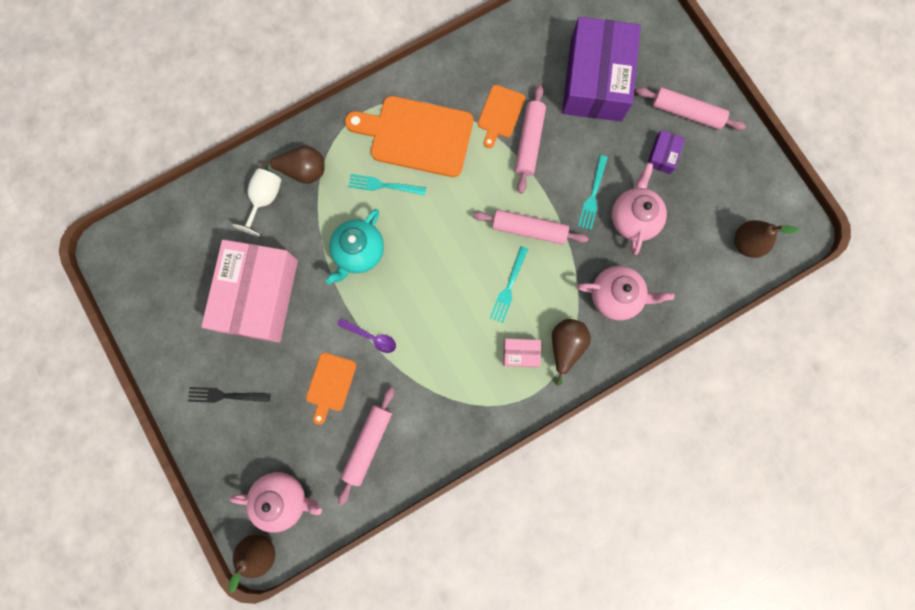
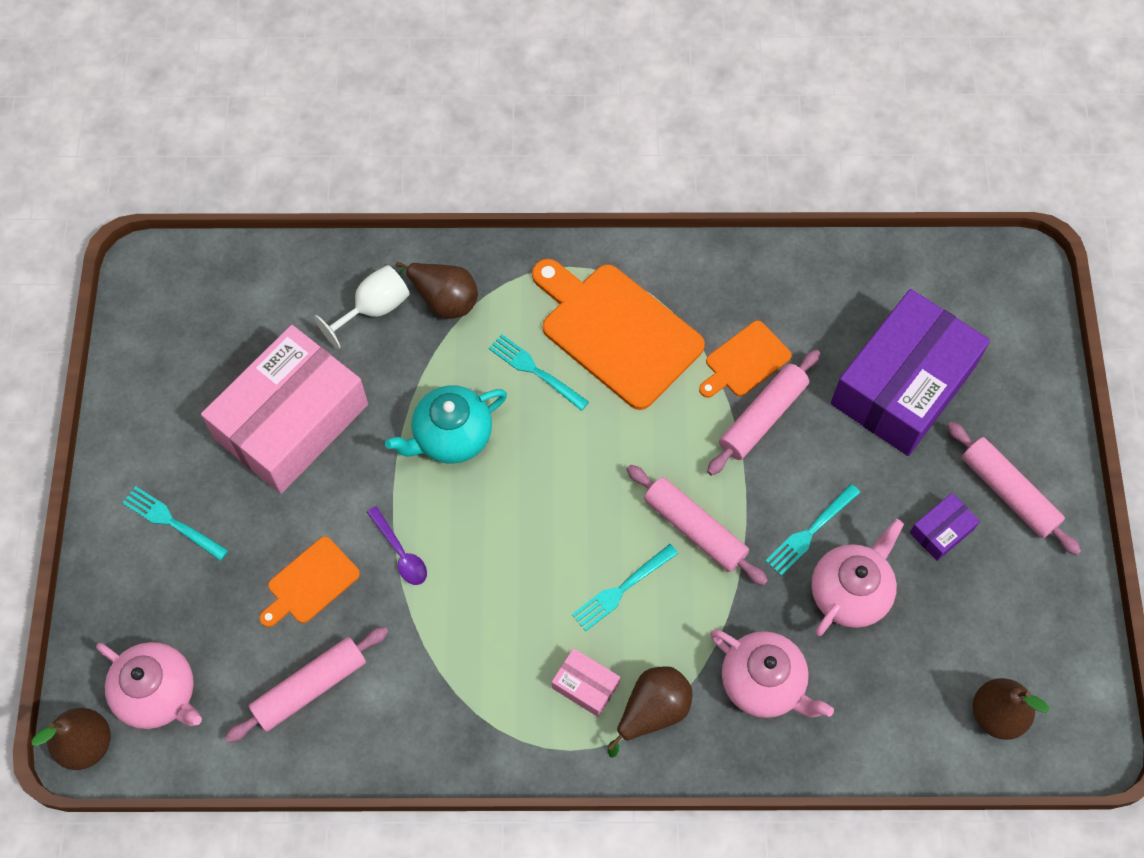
camera: 30 degrees right, 15 degrees down
(226, 395) = (172, 522): black fork -> turquoise fork

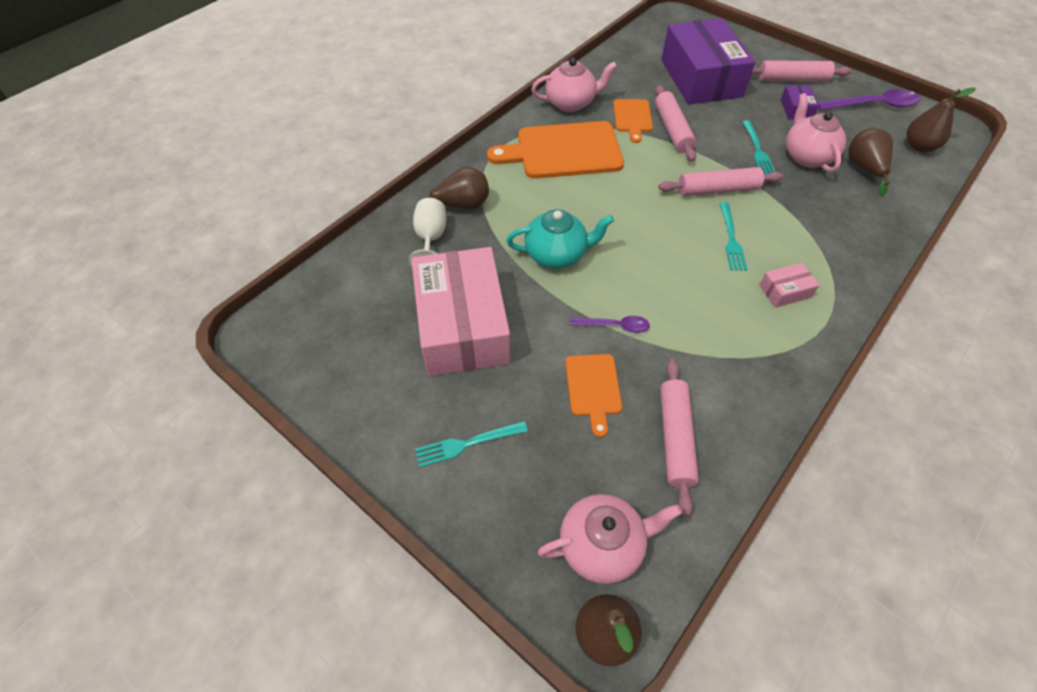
camera: 50 degrees left, 10 degrees down
(451, 436) = (557, 254): turquoise teapot -> turquoise teapot turned 105 degrees counterclockwise
(535, 371) = (552, 195): turquoise fork -> none
(652, 711) = (824, 271): brown pear -> brown pear (864, 169)
(763, 683) = (839, 216): pink teapot -> pink teapot (571, 103)
(1042, 619) = (873, 105): none -> purple spoon

